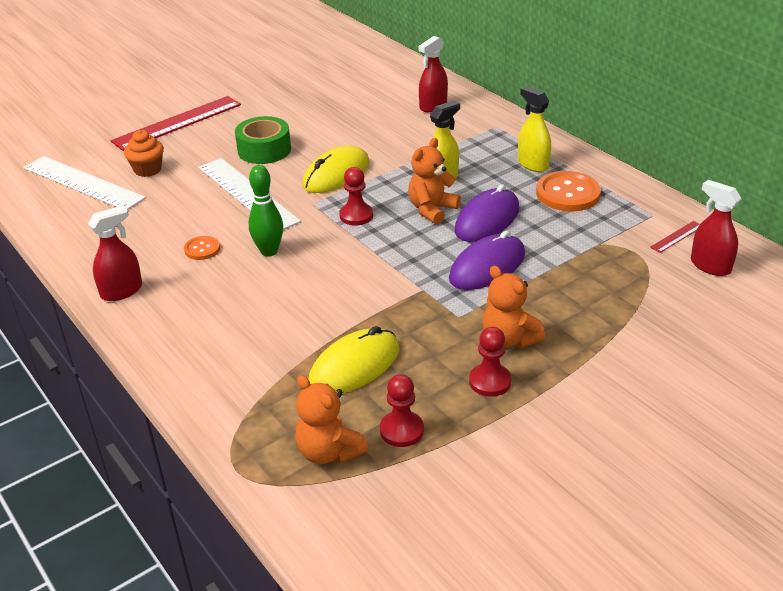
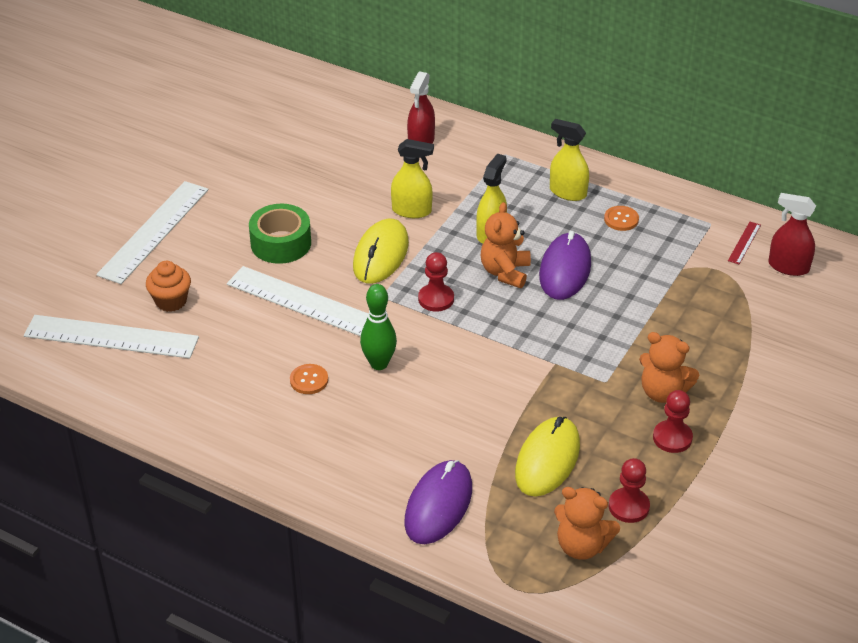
camera: 25 degrees left, 5 degrees up
(122, 291) = (265, 450): red spray bottle -> none
(177, 123) = (154, 231): red ruler -> white ruler
(387, 150) = (412, 210): none -> yellow spray bottle
(487, 267) = (598, 322): purple mouse -> purple mouse (438, 505)
(567, 193) = (621, 219): orange button -> orange button, size x0.53

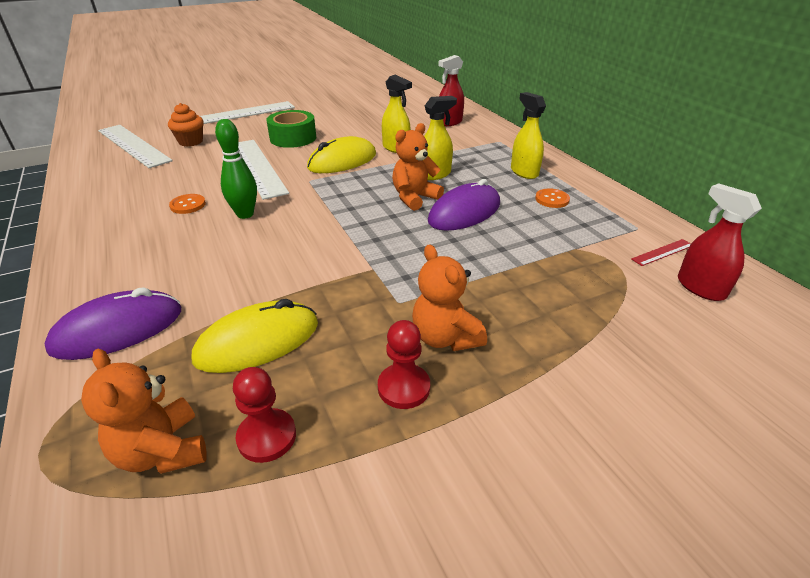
camera: 35 degrees right, 5 degrees down
(436, 299) = (342, 194): red pawn -> none

